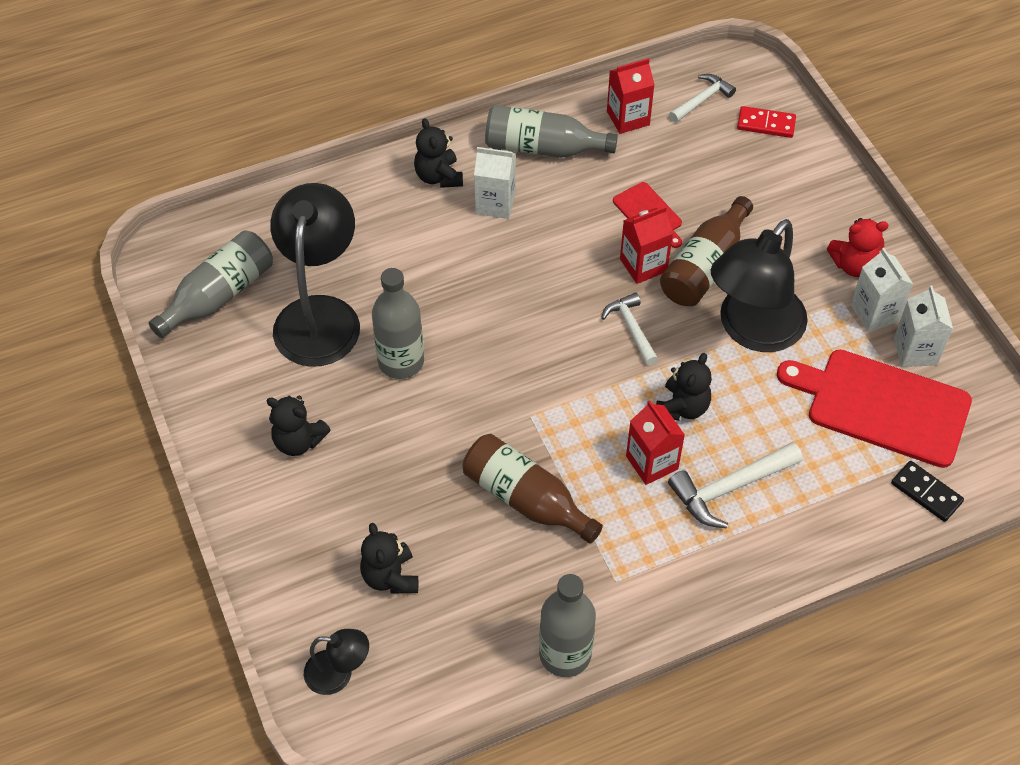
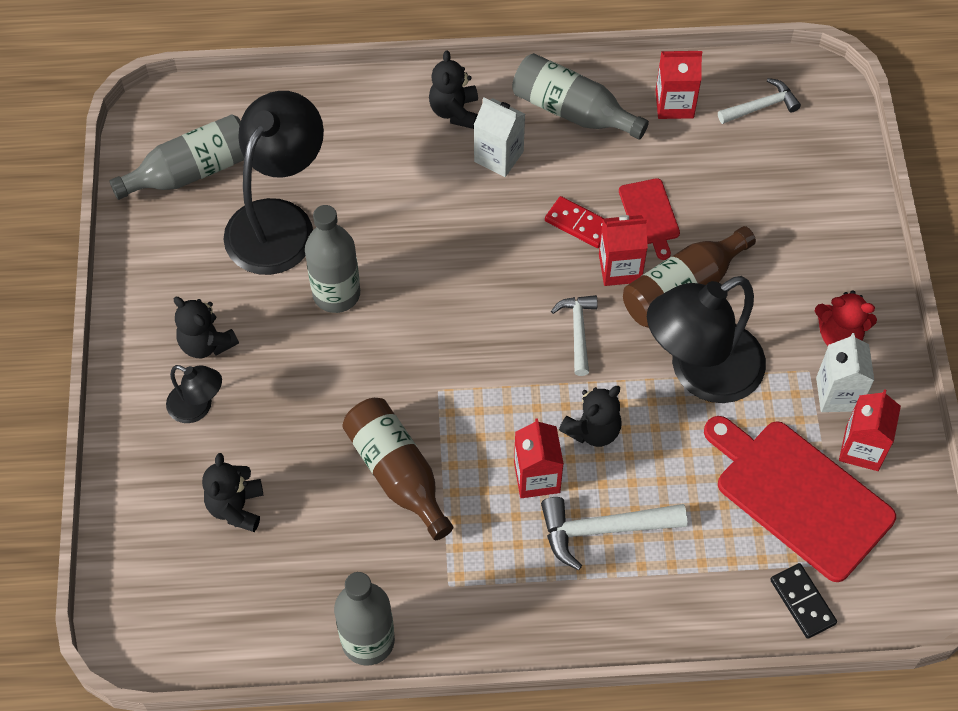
camera: 20 degrees right, 5 degrees up
(338, 673) = (149, 585): black lamp -> black lamp (198, 407)
(766, 124) = (817, 153): red domino -> red domino (578, 224)
(915, 351) = (862, 448): white carton -> red carton

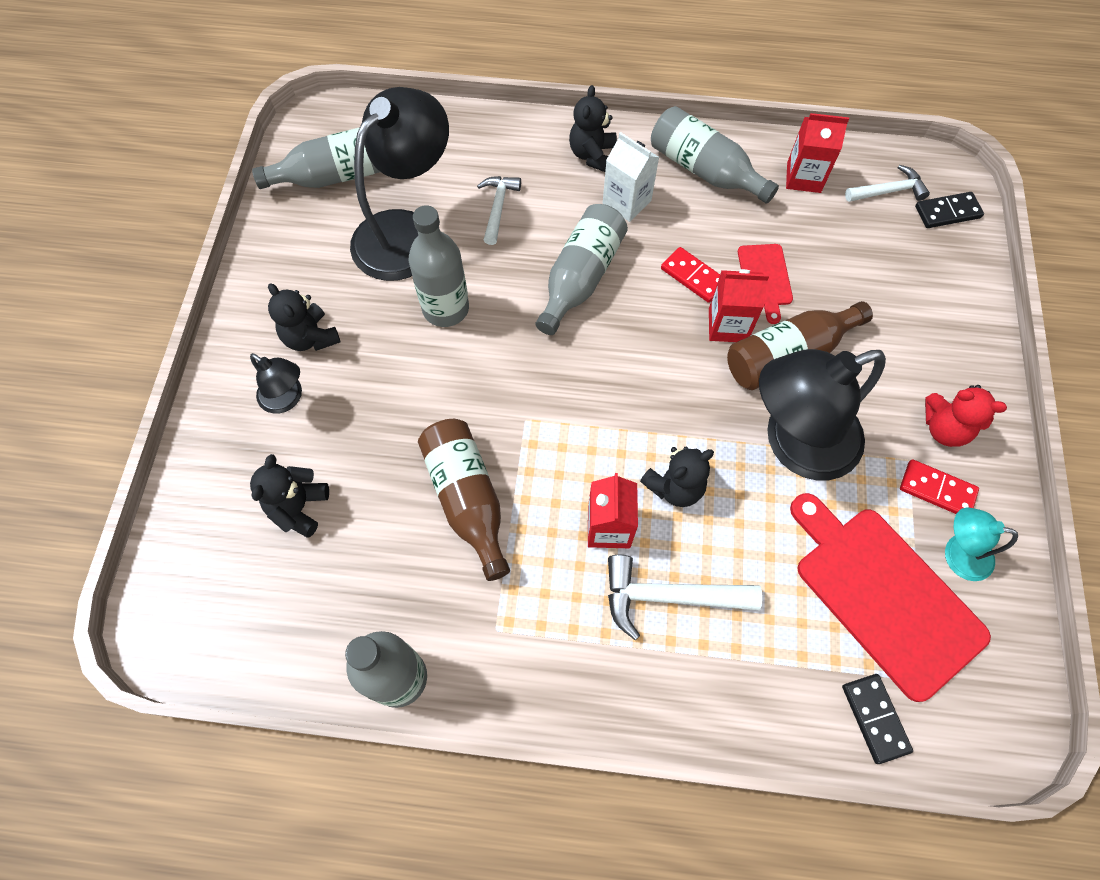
camera: 10 degrees right, 5 degrees up
(466, 242) = (580, 278): none -> grey bottle
(578, 331) = (676, 382): white hammer -> white hammer (498, 207)
(822, 120) = (947, 212): none -> black domino
(837, 394) = (937, 490): white carton -> red domino
(862, 448) = (957, 554): red carton -> turquoise lamp

